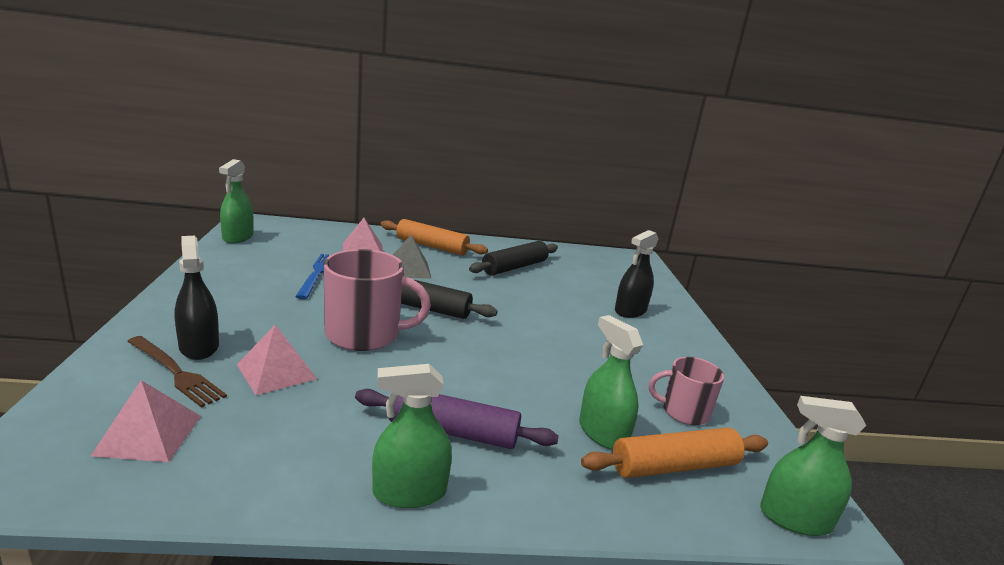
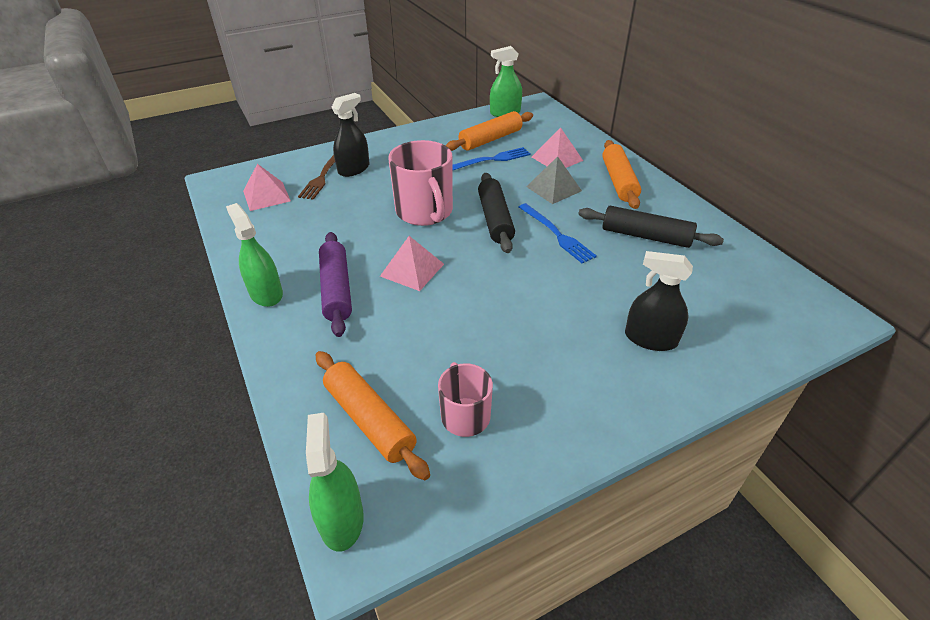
camera: 70 degrees right, 20 degrees up
(276, 371) = (350, 202): pink pyramid -> pink pyramid (412, 270)
(278, 260) = (490, 139): none -> orange rolling pin
(478, 293) = (556, 234): none -> blue fork
(602, 433) = (388, 365): green spray bottle -> none

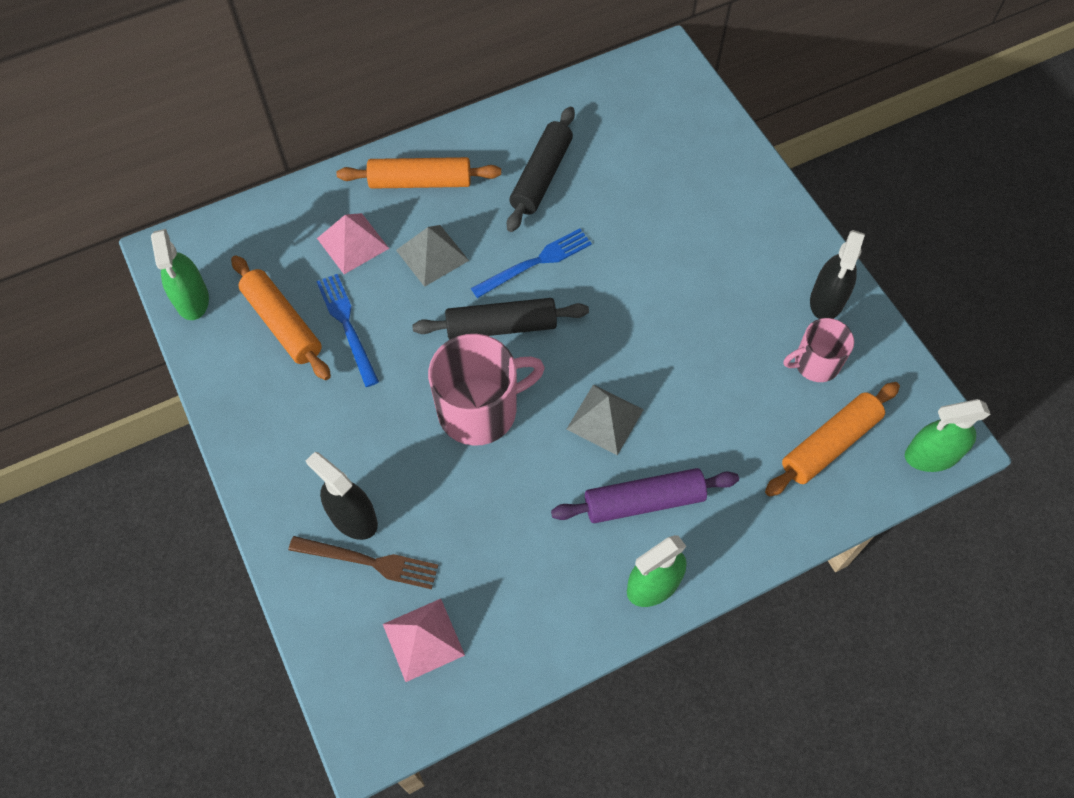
camera: 90 degrees left, 20 degrees up
(412, 270) = (605, 419): pink pyramid -> grey pyramid
(650, 339) = (707, 204): black spray bottle -> black spray bottle (827, 300)

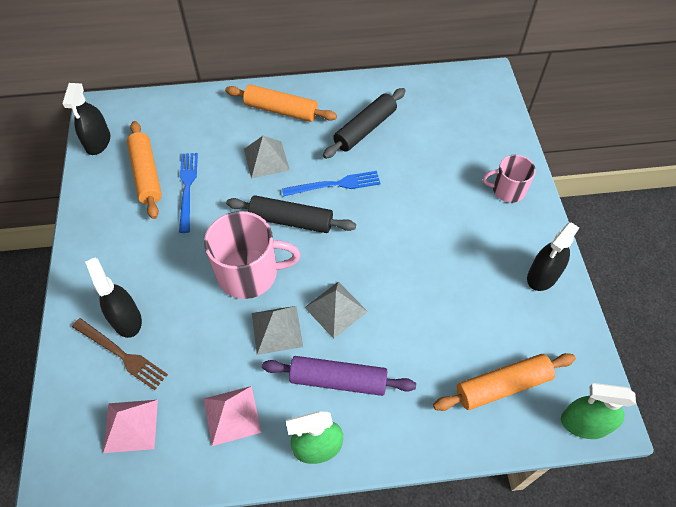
camera: 20 degrees right, 5 degrees down
(192, 299) = (98, 142): green spray bottle -> black spray bottle
(353, 243) = (217, 136): pink pyramid -> pink pyramid (232, 415)
(545, 467) = (277, 329): none -> grey pyramid
(815, 363) = (515, 320): pink mug -> pink mug (507, 190)

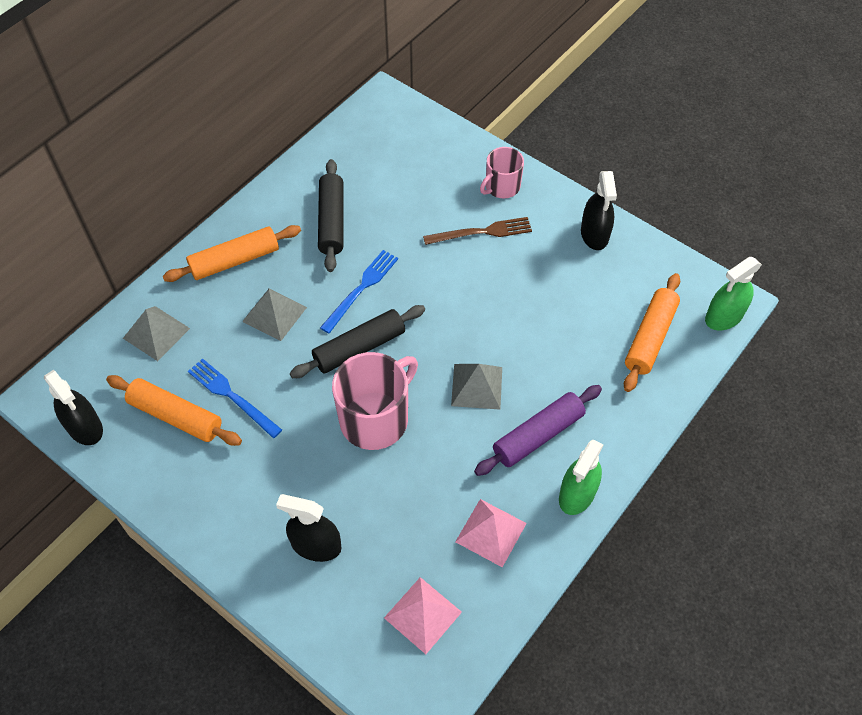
camera: 45 degrees left, 0 degrees up
(121, 354) = (347, 574): brown fork -> brown fork (481, 232)
(277, 329) = (450, 441): grey pyramid -> grey pyramid (156, 333)

